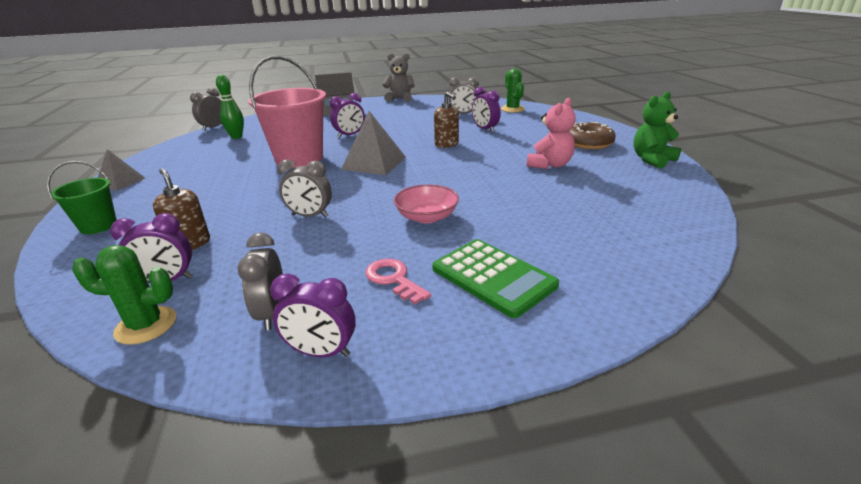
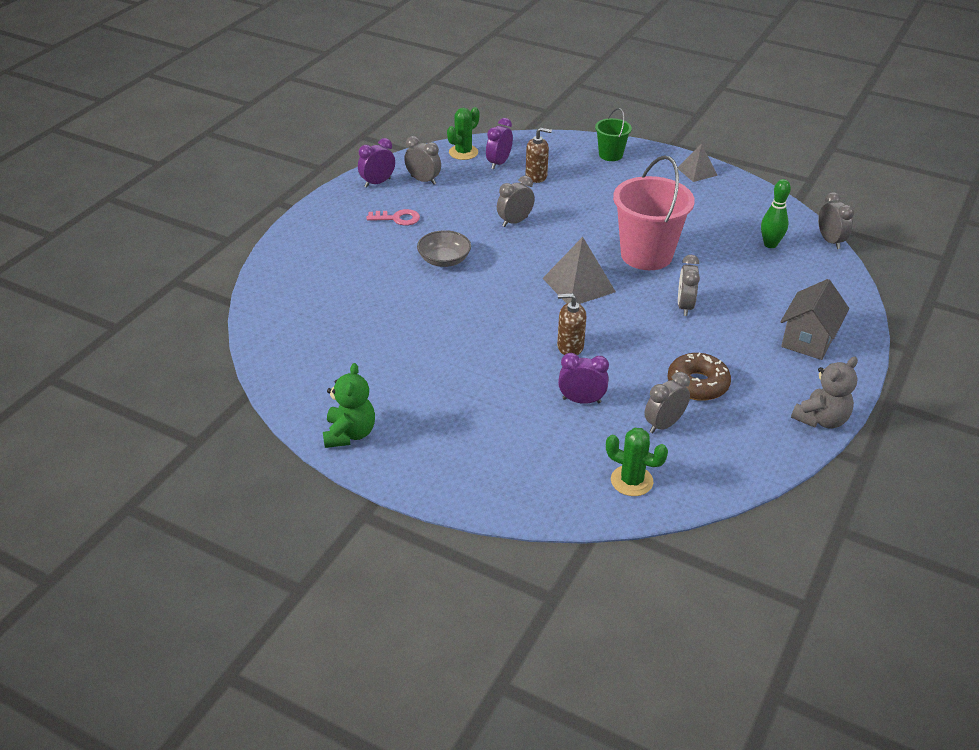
camera: 130 degrees right, 10 degrees up
(350, 135) = (684, 306): purple clock -> grey clock
(427, 217) = (444, 260): pink bowl -> grey bowl
(493, 277) = (350, 245): green calculator -> none
(550, 165) = (433, 368): pink teddy bear -> none
(588, 143) = (439, 434): brown donut -> brown donut (697, 384)

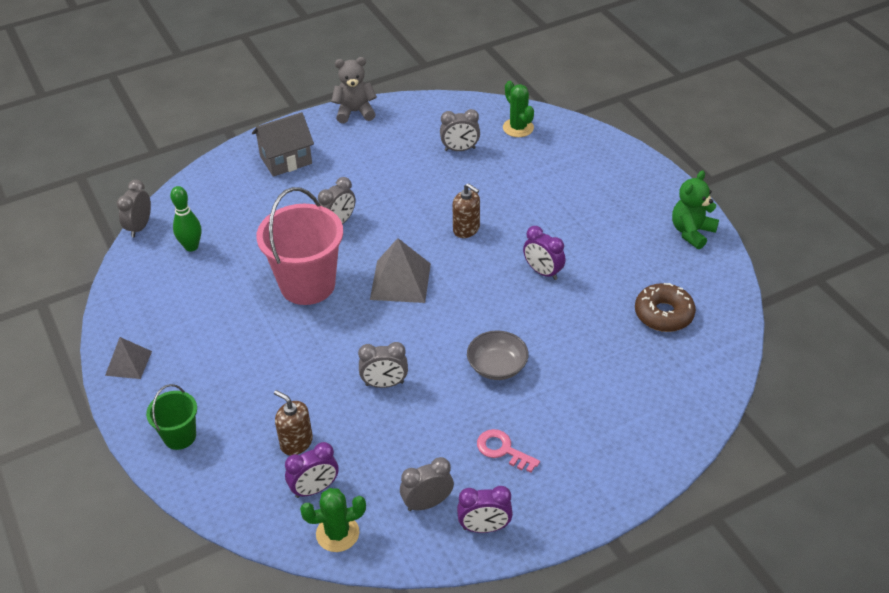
camera: 145 degrees left, 5 degrees up
(423, 180) = (427, 503): grey clock -> grey clock turned 90 degrees clockwise
(581, 400) = (499, 187): purple clock -> purple clock (543, 272)
(697, 384) = (405, 164): brown donut -> brown donut (663, 314)

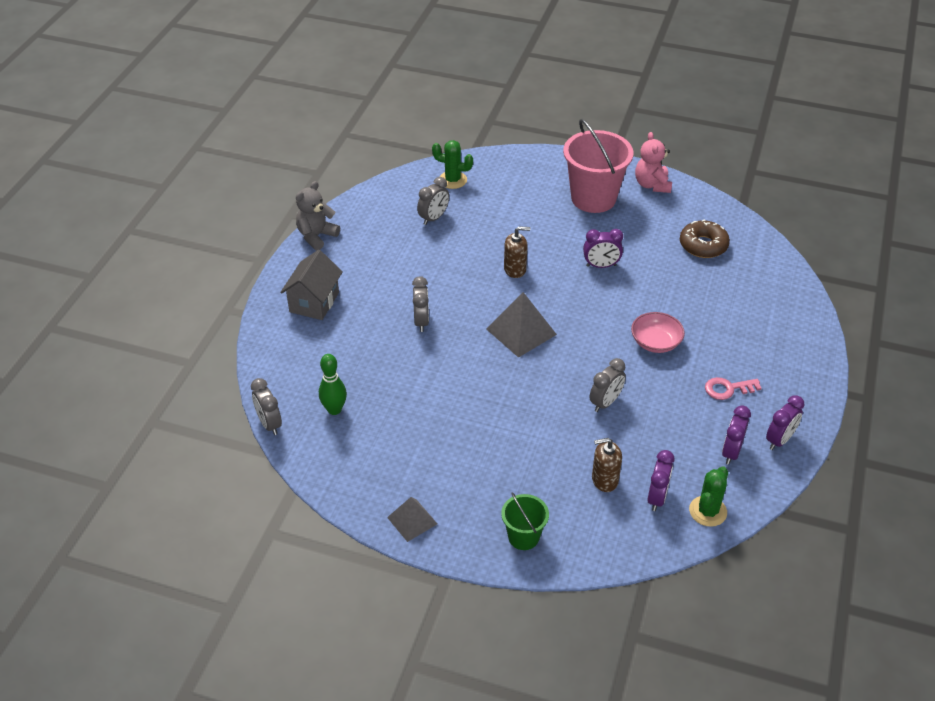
camera: 45 degrees left, 0 degrees up
(307, 285) = (461, 377): pink bucket -> pink bucket (593, 198)
(427, 503) = (731, 452): grey clock -> purple clock
(497, 366) = (655, 342): grey bowl -> pink bowl
(691, 232) = (652, 185): green teddy bear -> pink teddy bear

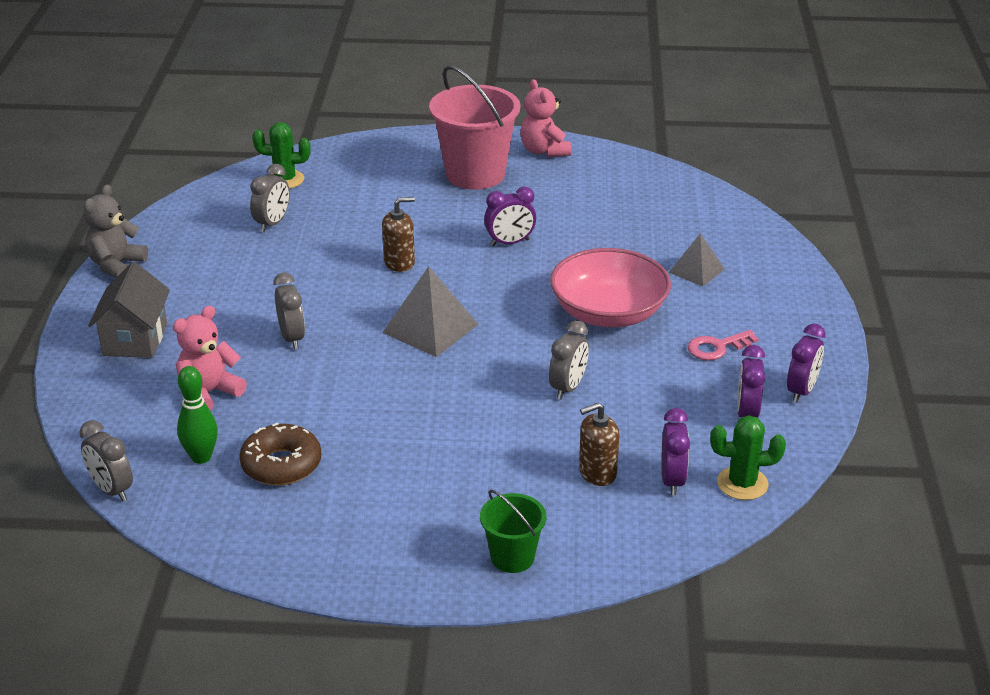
camera: 15 degrees left, 10 degrees down
(353, 357) = (209, 393): none -> pink teddy bear
(412, 520) = (352, 567): grey pyramid -> grey pyramid (696, 270)
(655, 342) = (608, 313): pink bowl -> pink bowl, size x1.71
(703, 245) = (630, 203): brown donut -> brown donut (281, 464)
(708, 511) = (742, 483): green cactus -> green cactus turned 75 degrees clockwise

